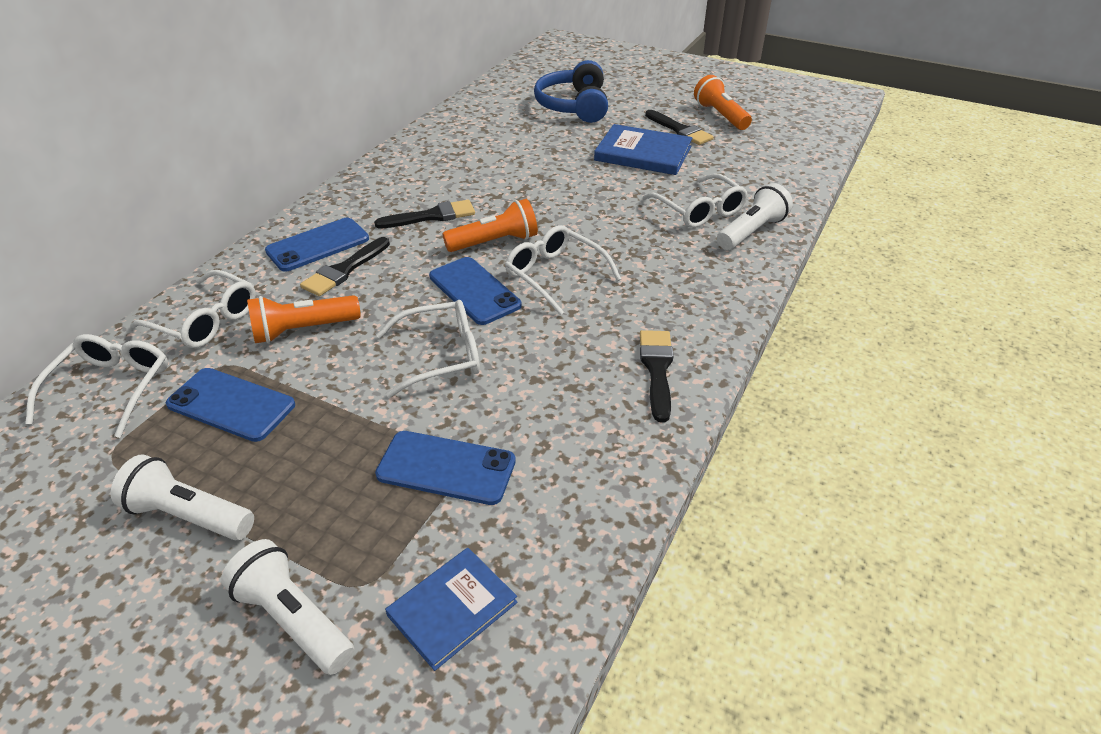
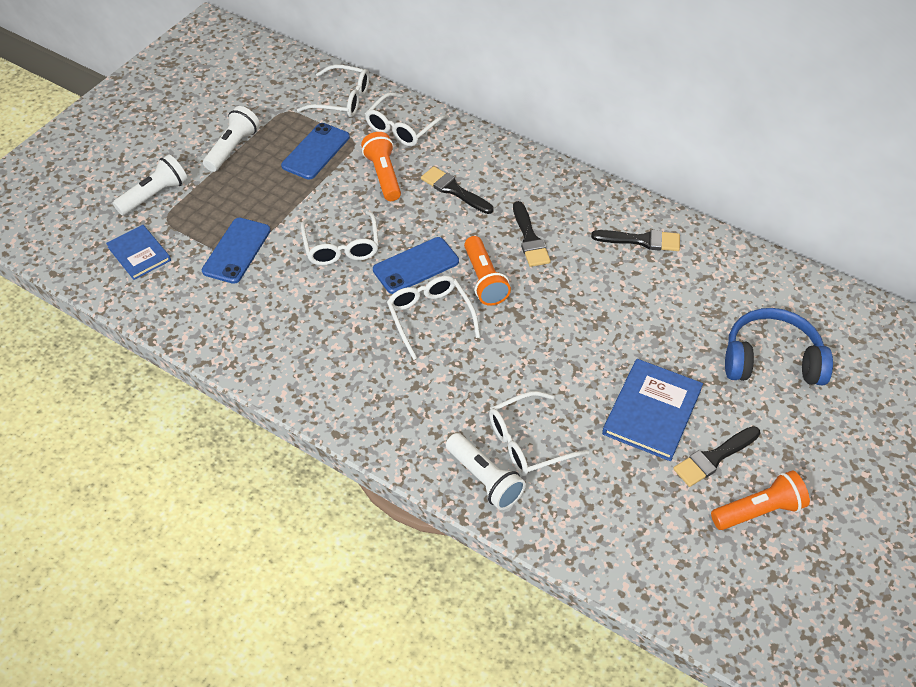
camera: 95 degrees right, 10 degrees up
(318, 245) = (490, 172): blue phone -> none
(555, 275) = (430, 317): white glasses -> white glasses turned 75 degrees counterclockwise
(657, 369) = (300, 369): black brush -> black brush (641, 240)

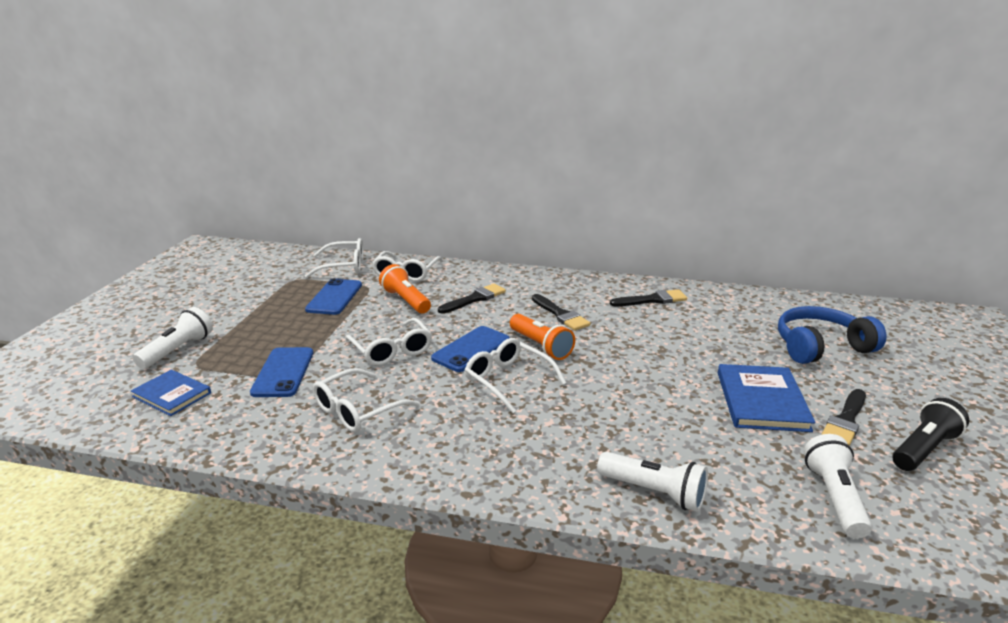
camera: 20 degrees left, 25 degrees down
(233, 148) = (251, 308): white flashlight -> white flashlight (834, 497)
(454, 190) = (474, 299): black brush -> black brush turned 120 degrees clockwise
(528, 442) = (671, 450): white glasses -> white glasses (357, 410)
(759, 511) = (923, 449): orange flashlight -> black flashlight

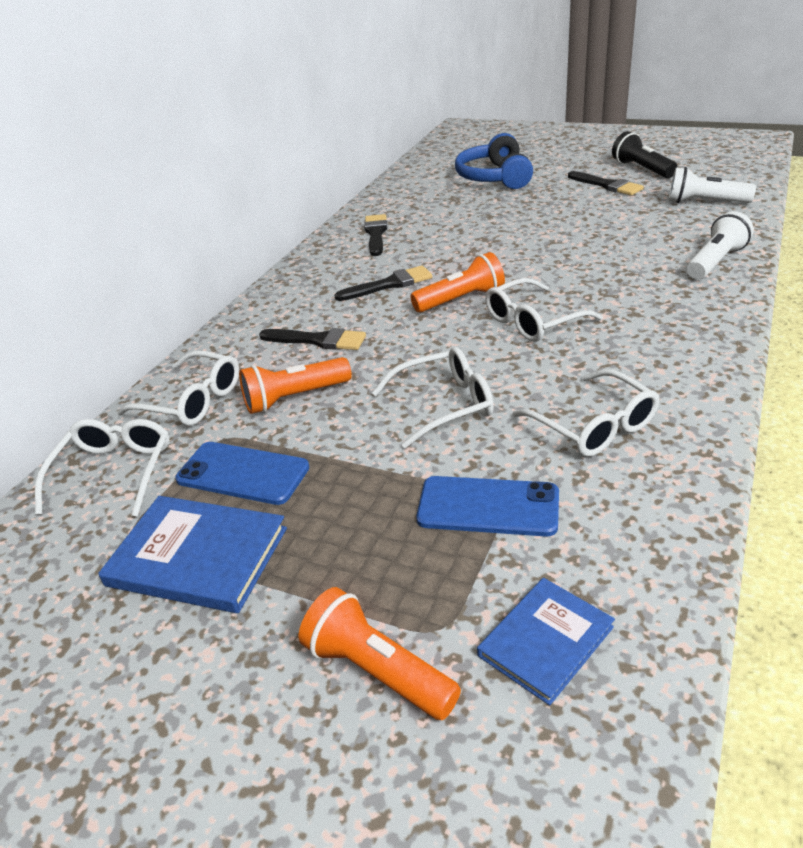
camera: 75 degrees left, 10 degrees up
(178, 350) = (377, 670): white flashlight -> orange flashlight
(471, 349) = (456, 344): blue phone -> none
(474, 299) = (318, 340): black brush -> black brush turned 135 degrees clockwise
(761, 401) = (579, 208): blue book -> blue book (197, 557)

